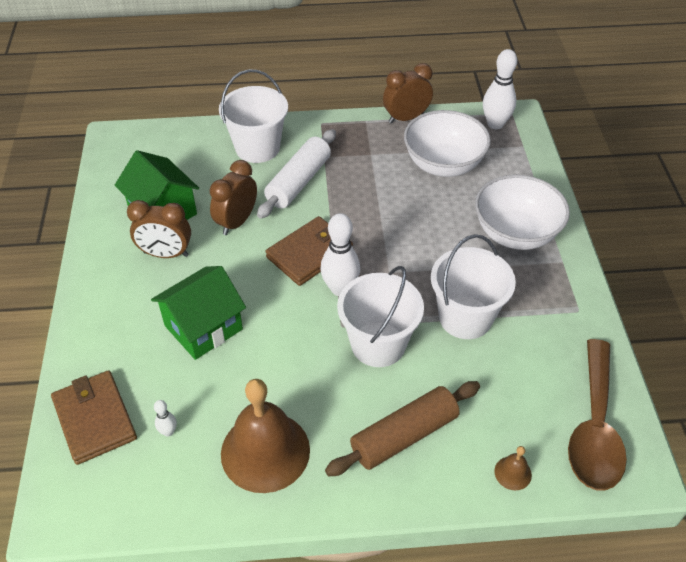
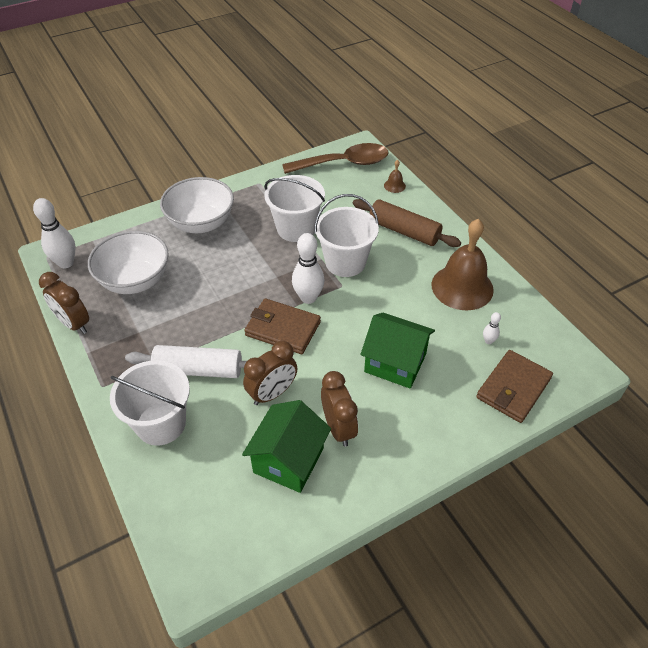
camera: 115 degrees left, 0 degrees up
(237, 222) = (272, 393): brown clock -> brown clock turned 45 degrees counterclockwise

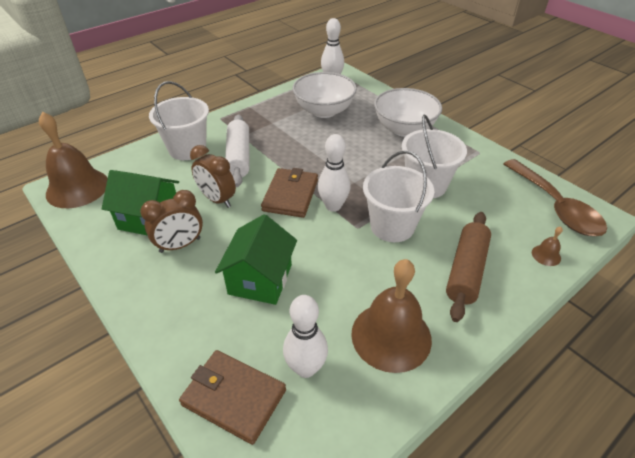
camera: 80 degrees right, 5 degrees down
(74, 324) = (274, 96): brown clock -> none
(204, 553) = (77, 188): none -> brown bell
(488, 341) = (306, 368): white bowling pin -> white bowling pin, size x2.11

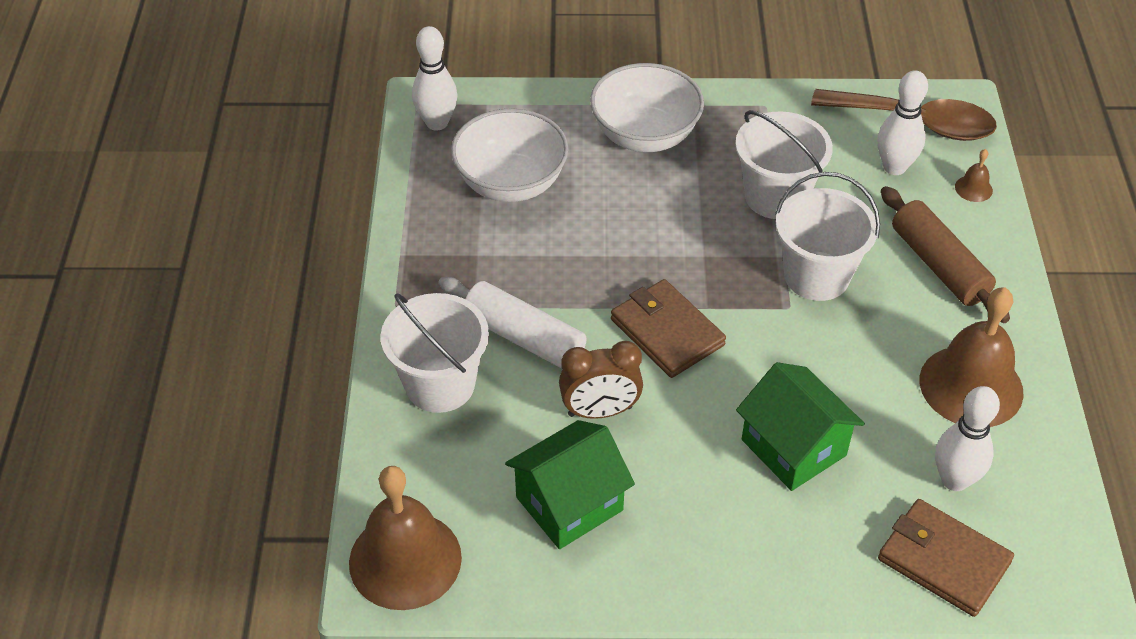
camera: 50 degrees left, 5 degrees up
(180, 245) = (658, 495): brown clock -> none
(234, 397) = (943, 560): brown wallet -> brown wallet turned 60 degrees clockwise
(333, 206) = (729, 305): white bowling pin -> white bowling pin (894, 167)

